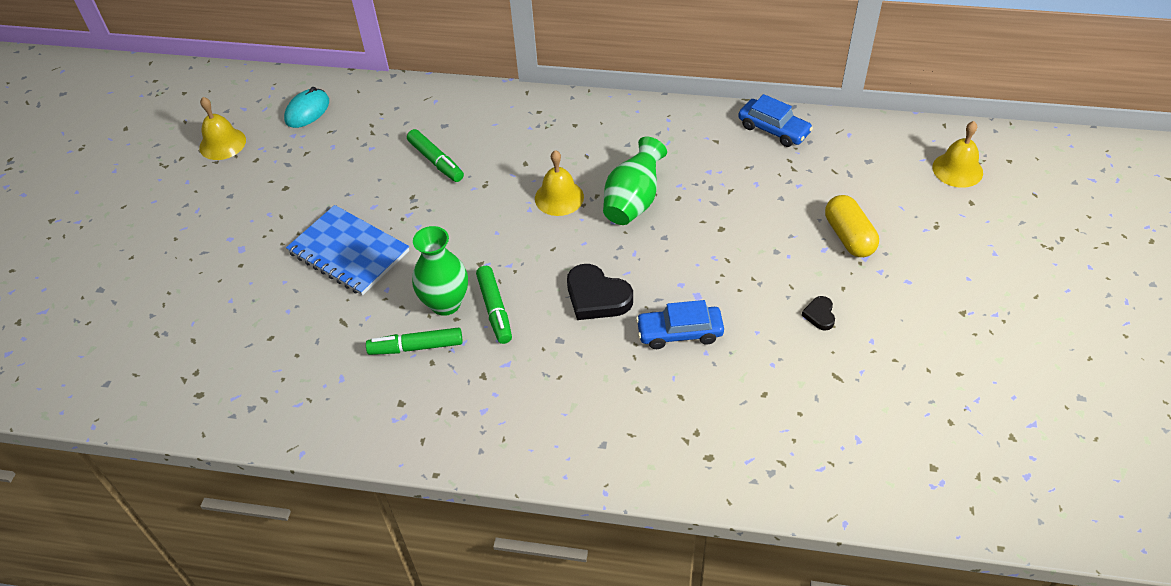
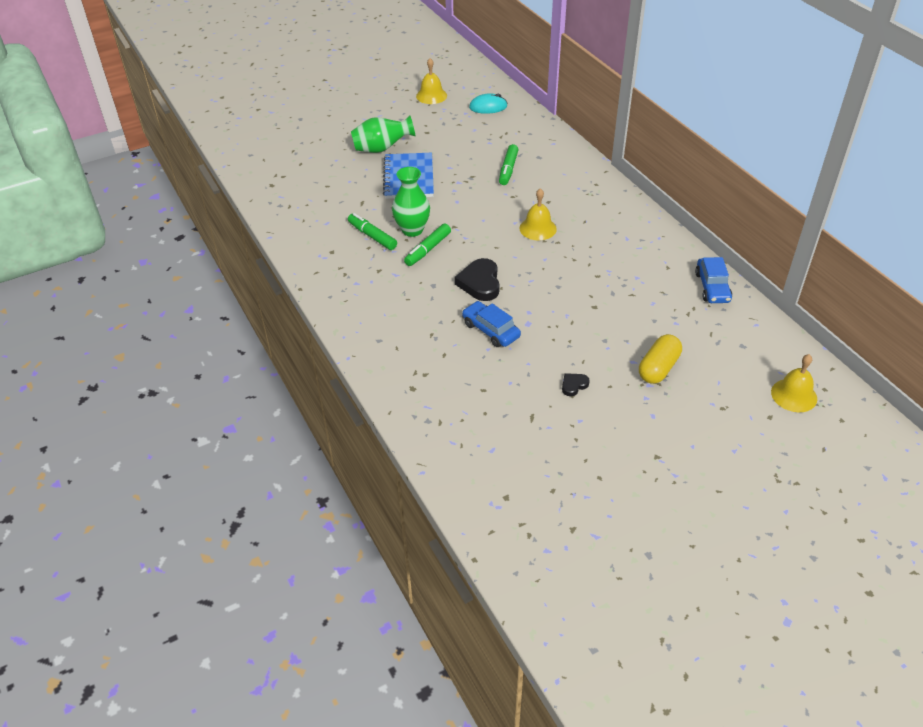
camera: 50 degrees right, 5 degrees down
(633, 201) = (571, 259): green vase -> green vase (382, 149)

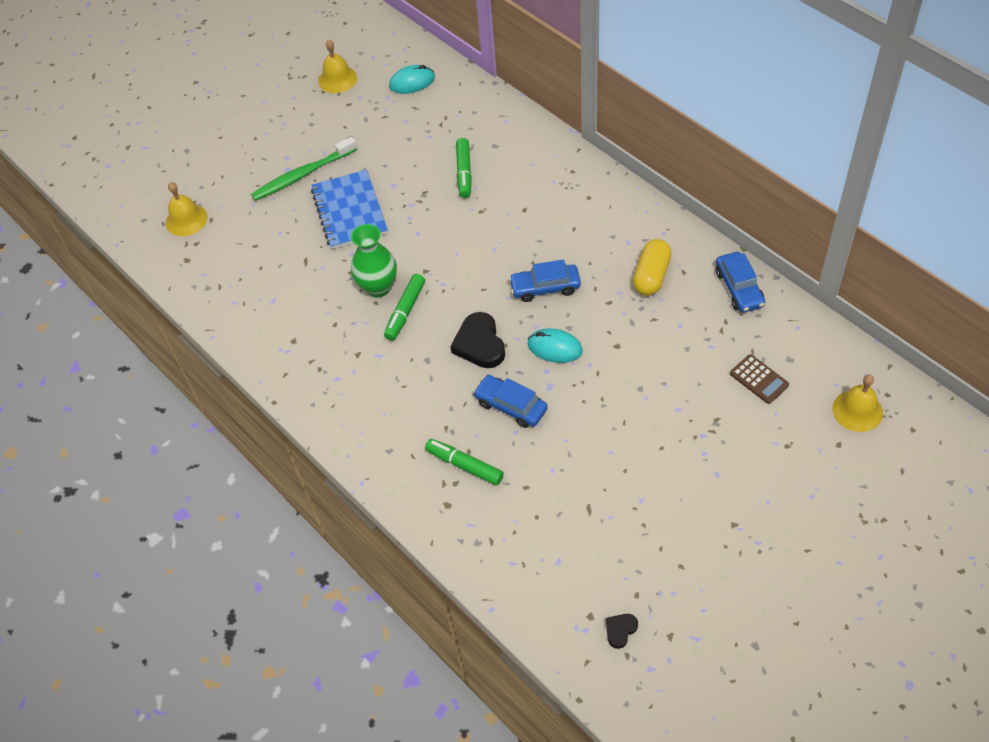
camera: 10 degrees left, 10 degrees up
(372, 236) = (334, 307): green marker -> green marker (464, 465)
(382, 149) = (303, 175): green vase -> green toothbrush
(538, 228) = (523, 251): yellow bell -> yellow bell (186, 220)
(541, 297) = (554, 347): none -> turquoise mouse
(547, 255) = (545, 287): none -> blue car
(574, 385) = (622, 456): black heart -> black heart (620, 630)
(658, 368) = (707, 411): yellow capsule -> yellow capsule (651, 276)
(711, 354) = (759, 379): none -> brown calculator

